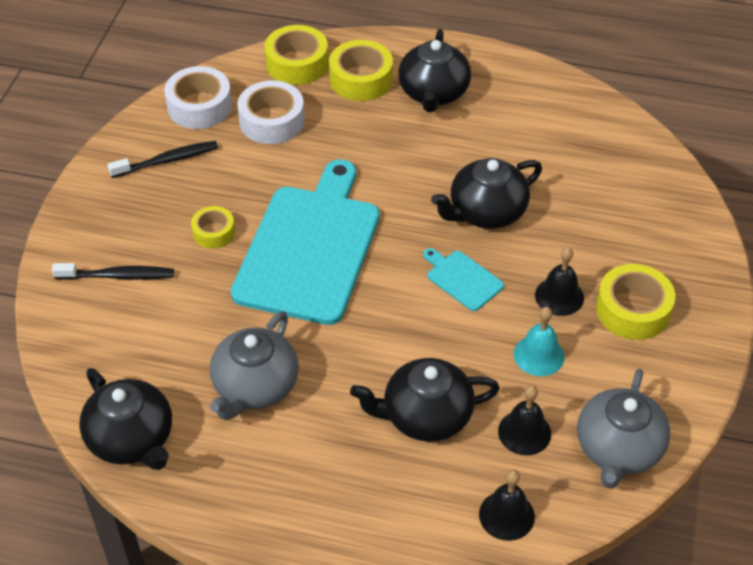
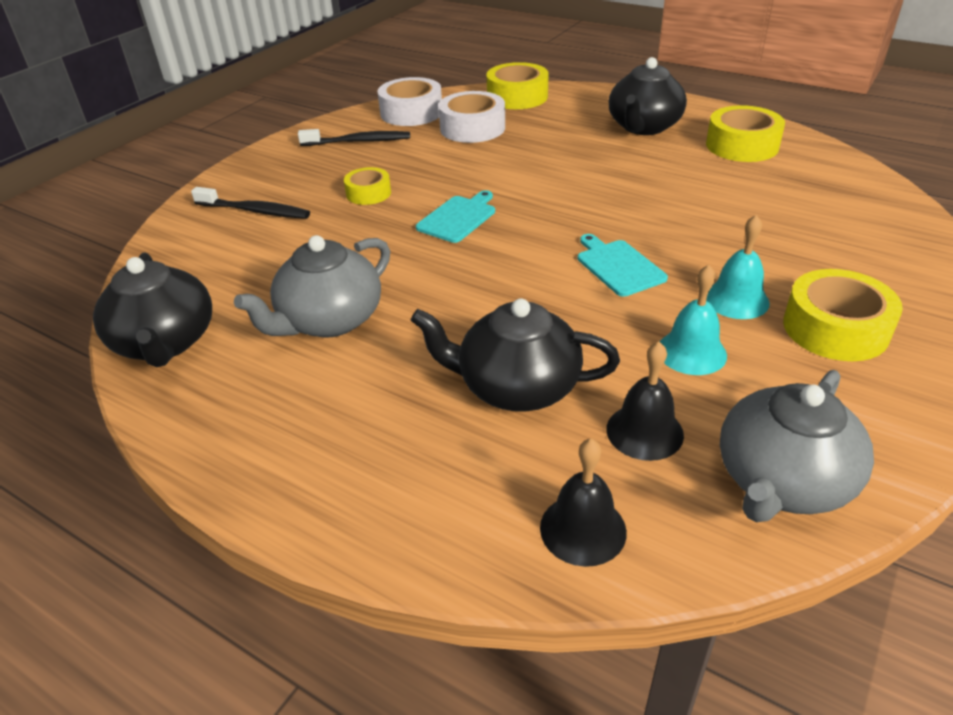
camera: 20 degrees right, 10 degrees down
(310, 248) = (458, 218): turquoise cutting board -> turquoise cutting board, size x0.42
(361, 79) = (573, 111): yellow tape -> yellow tape (742, 145)
(486, 212) = (668, 216): black teapot -> none
(559, 296) = (736, 300): black bell -> turquoise bell

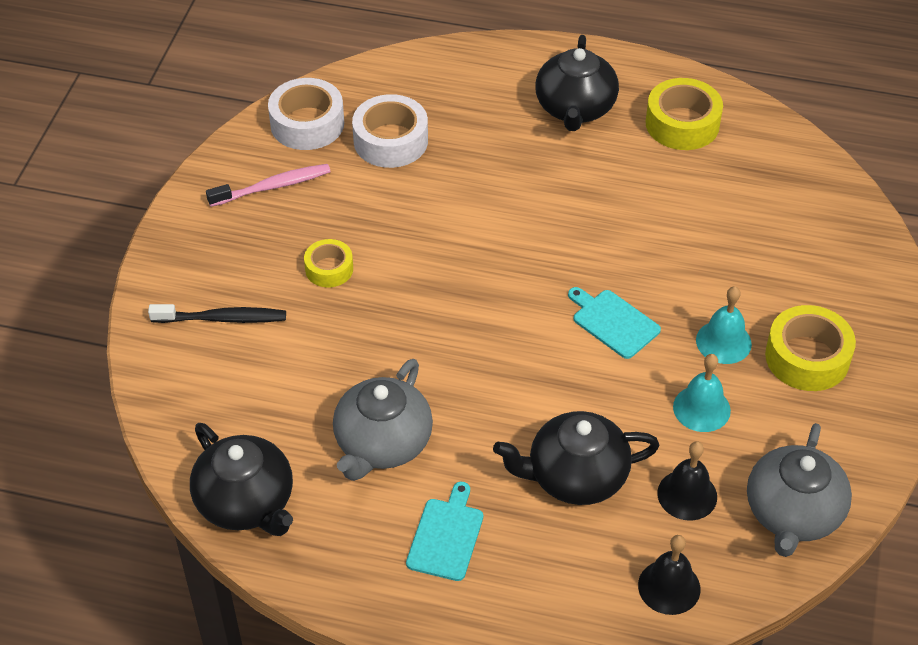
camera: 20 degrees left, 10 degrees up
(358, 142) = (272, 187): black toothbrush -> pink toothbrush
(458, 218) = (439, 287): turquoise cutting board -> turquoise cutting board (446, 536)
(517, 97) = (417, 74): yellow tape -> none

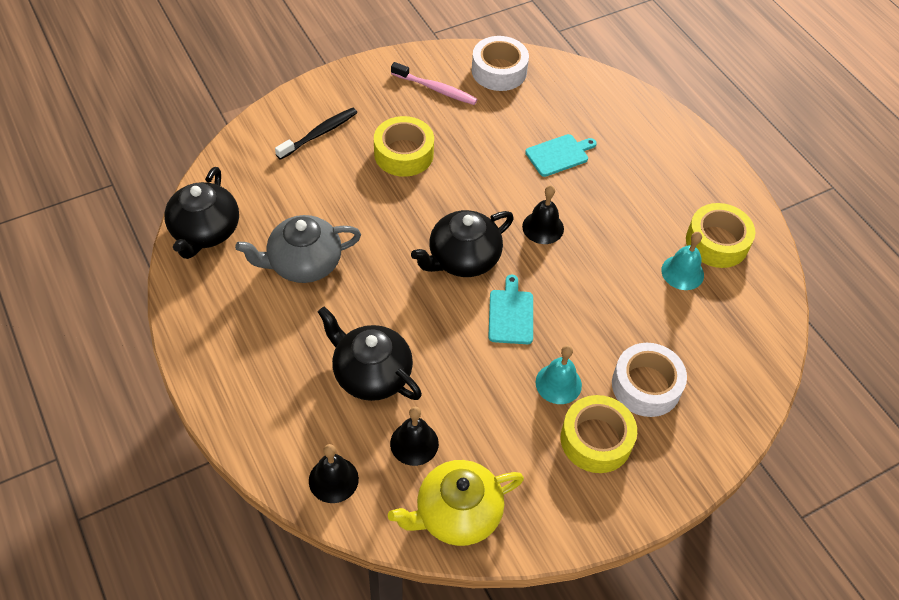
camera: 45 degrees right, 5 degrees up
(222, 319) = (319, 134): black toothbrush -> black toothbrush turned 90 degrees counterclockwise
(329, 269) = (403, 154): yellow tape -> yellow tape, size x1.66
(390, 141) = (530, 114): white tape -> white tape (646, 386)
(446, 536) = (266, 338): turquoise cutting board -> turquoise cutting board (559, 155)
(538, 228) = (543, 227): none -> black bell
(575, 108) = (661, 180): black teapot -> black teapot (462, 258)
(701, 408) = (491, 406): turquoise bell -> turquoise bell (682, 272)
(792, 513) = (456, 514): grey teapot -> yellow teapot

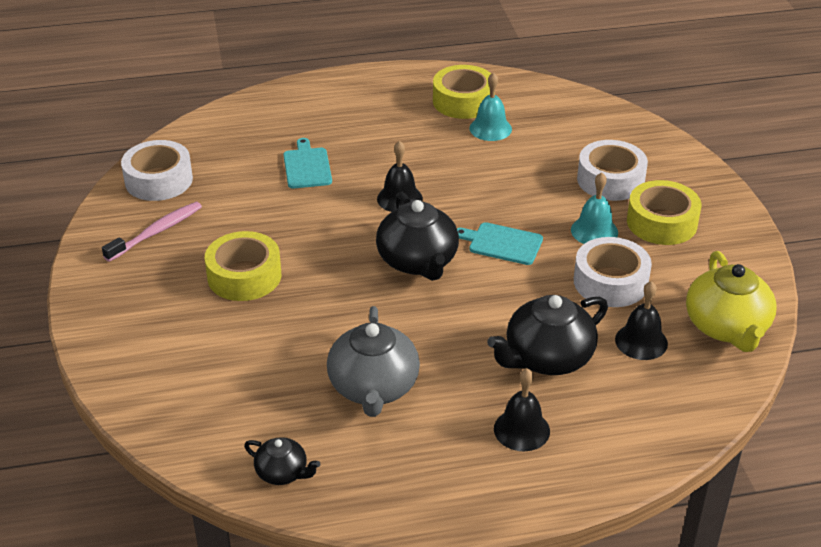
camera: 70 degrees left, 15 degrees down
(205, 231) = (282, 473): black teapot -> black teapot, size x0.53
(319, 134) = (171, 341): black toothbrush -> none
(333, 479) = (673, 410): black bell -> black bell (521, 430)
(488, 407) = (610, 282): none -> white tape

